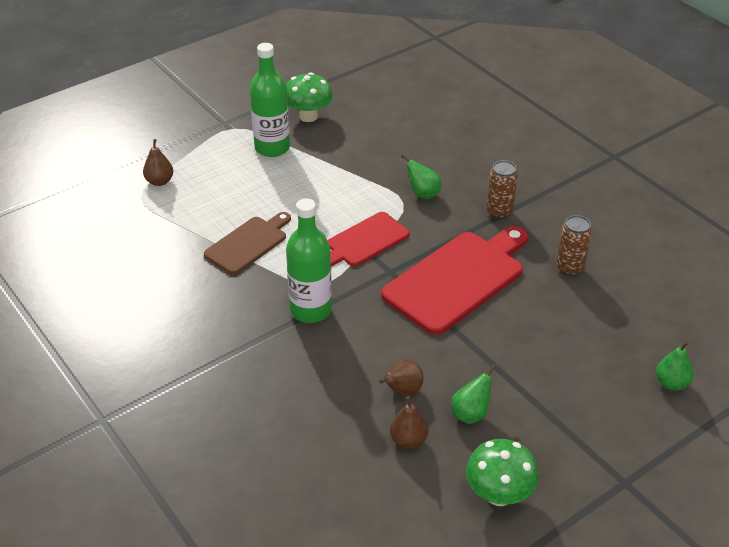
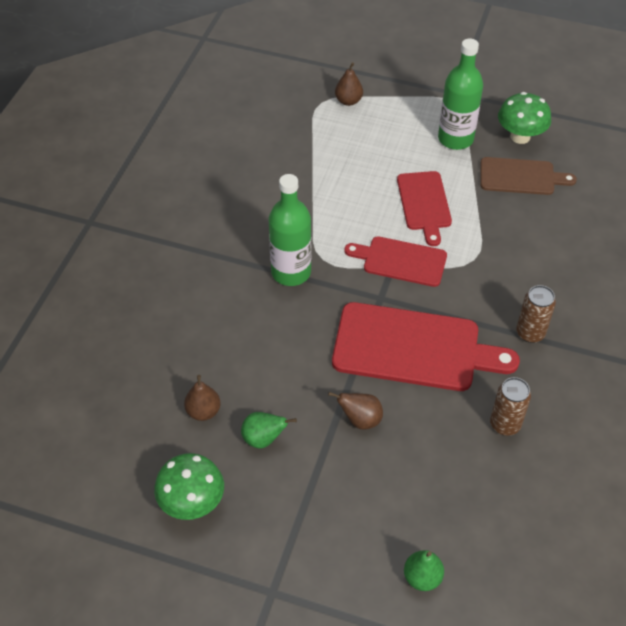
camera: 55 degrees right, 10 degrees up
(248, 243) = (329, 192): brown cutting board -> brown cutting board (520, 177)
(320, 198) = (424, 204): none -> red cutting board
(402, 391) = (252, 379): brown pear -> brown pear (360, 420)
(423, 194) = (499, 267): green pear -> none

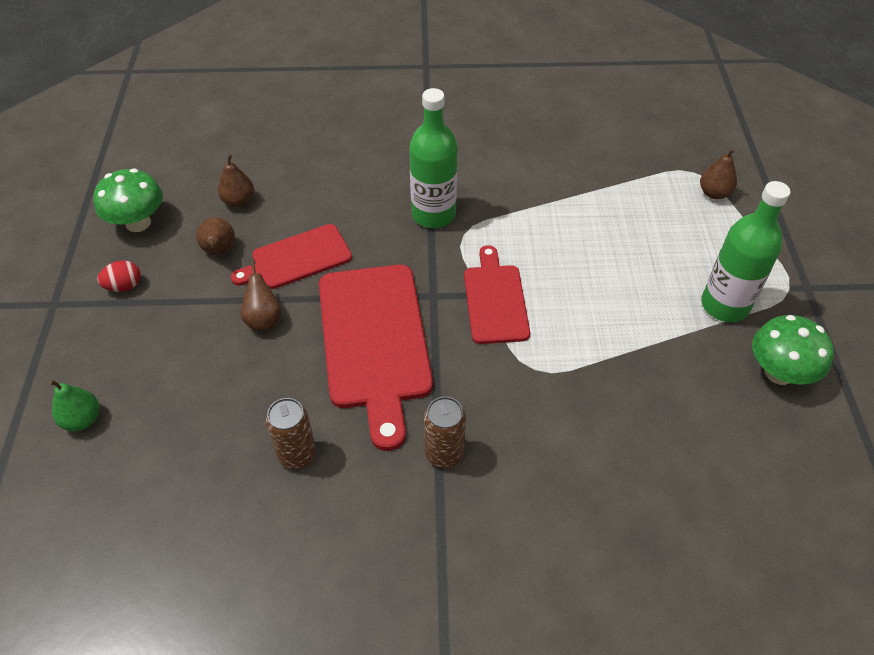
camera: 70 degrees right, 0 degrees up
(263, 439) = (219, 251): green pear -> brown pear
(274, 525) = (124, 286): none -> red egg
(424, 204) = (595, 300): red cutting board -> red cutting board (297, 258)
(520, 177) = (704, 388): brown cutting board -> none

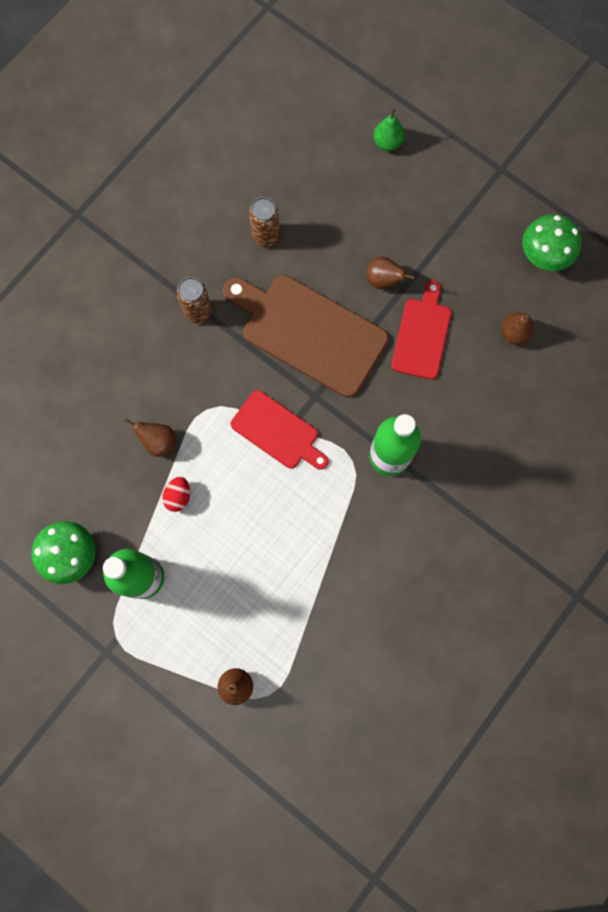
camera: 130 degrees right, 25 degrees up
(124, 286) = (484, 216): red egg -> red egg (178, 496)
(219, 251) = (470, 291): brown pear -> brown pear (159, 442)
(375, 341) = (309, 333): red cutting board -> brown cutting board

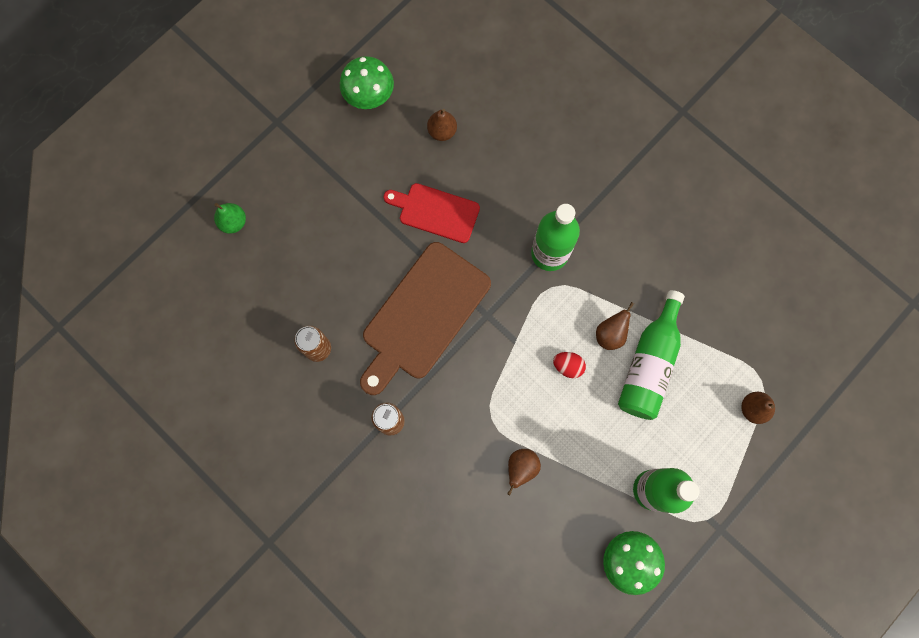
camera: 85 degrees left, 0 degrees up
(178, 496) = (576, 452): red egg -> red egg (568, 366)
(277, 569) = (649, 364): none -> green bottle
(278, 431) = (519, 353): red cutting board -> none
(383, 280) = (377, 241): brown pear -> brown pear (610, 334)

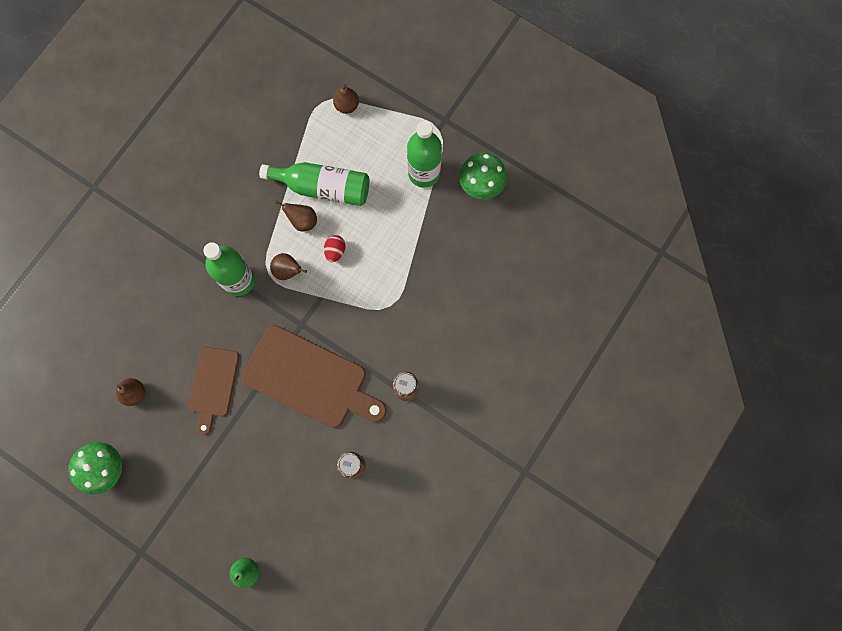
camera: 100 degrees left, 0 degrees up
(435, 212) = (213, 385): red cutting board -> brown cutting board
(521, 468) = (425, 276): brown pear -> brown pear (288, 271)

